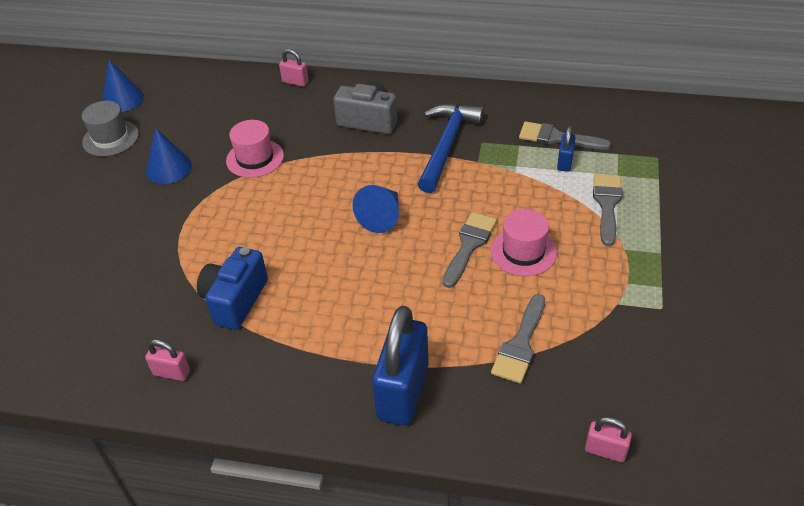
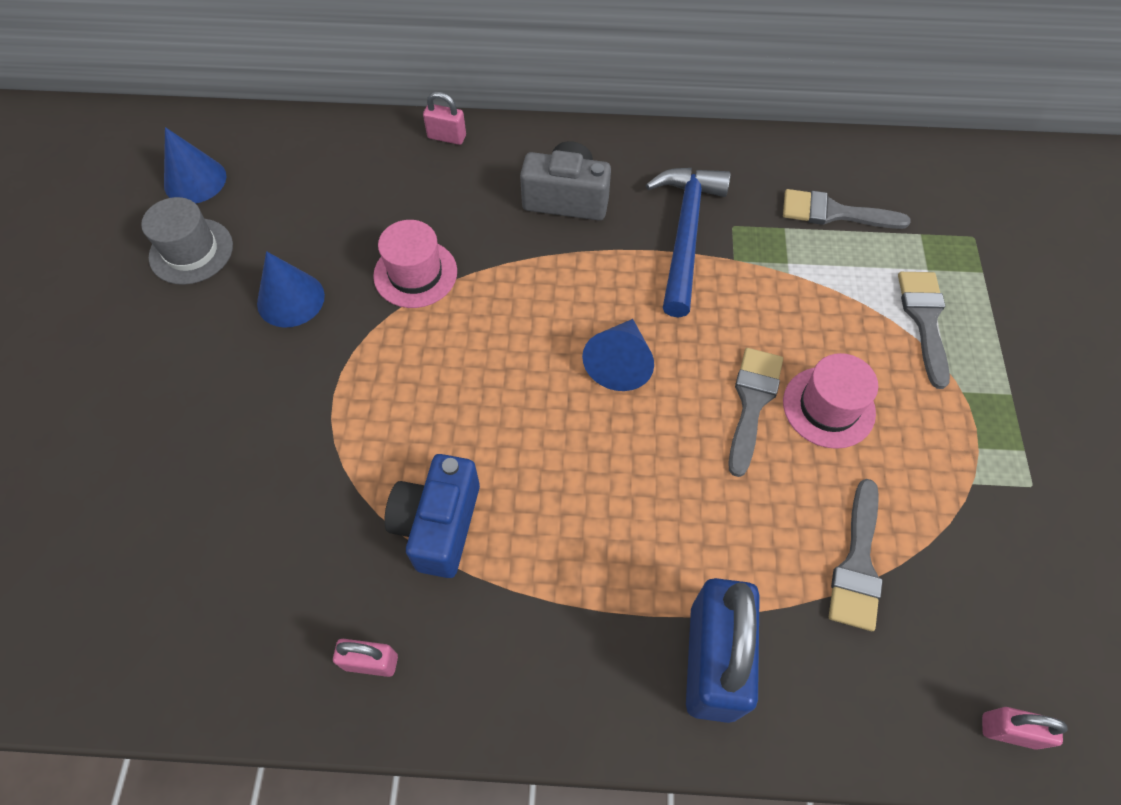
camera: 10 degrees left, 15 degrees up
(565, 162) = (853, 253): blue padlock -> none

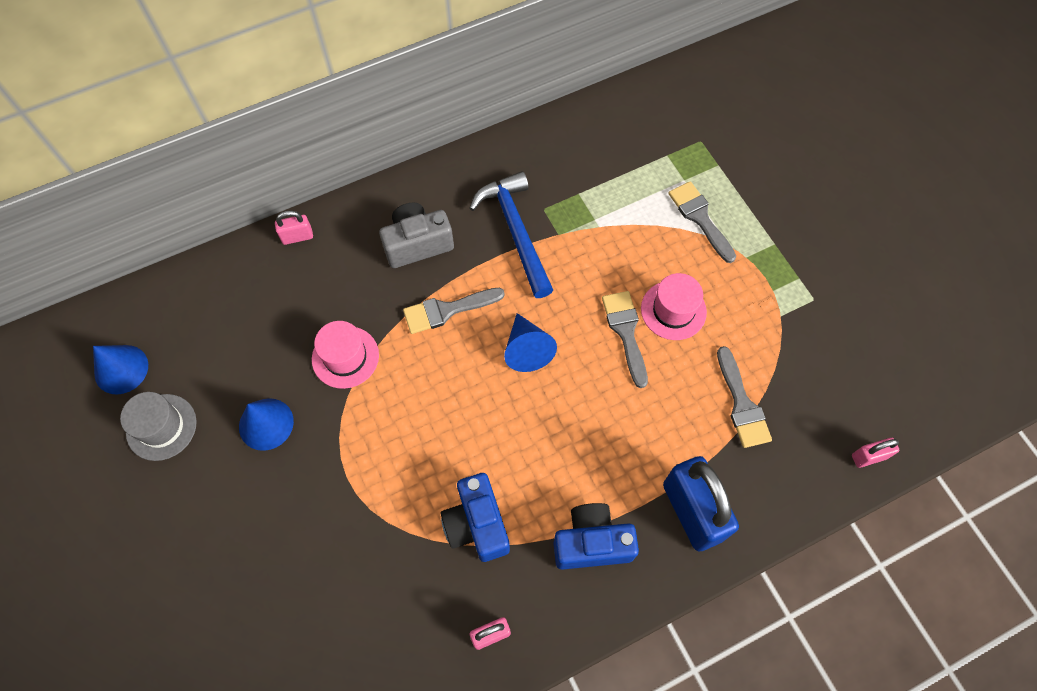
camera: 30 degrees left, 5 degrees up
(560, 625) = (592, 543): none -> blue camera
(834, 213) = (604, 166): grey brush -> grey brush (447, 310)

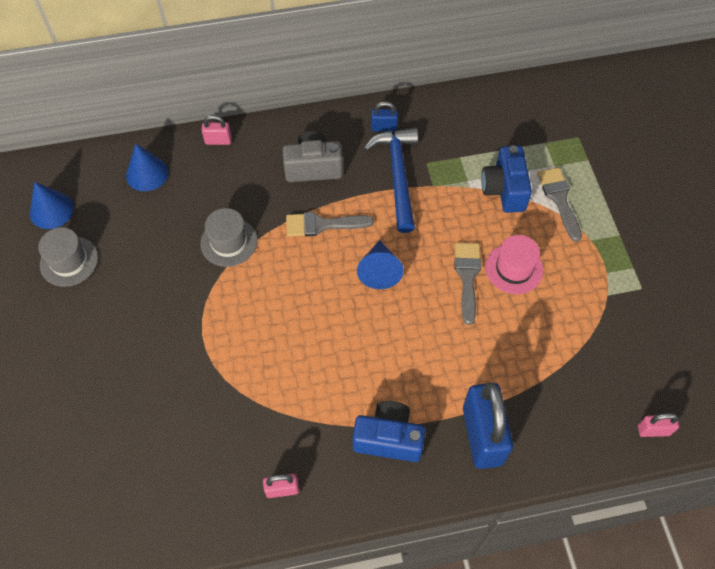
camera: 15 degrees right, 5 degrees down
(266, 424) = (150, 278): blue cone -> blue cone (147, 173)
(345, 357) = (229, 242): pink hat -> grey hat
(477, 524) = (297, 399): blue camera -> blue camera (504, 189)
(484, 178) = (384, 127): none -> blue padlock
(741, 404) = (551, 359): grey brush -> none

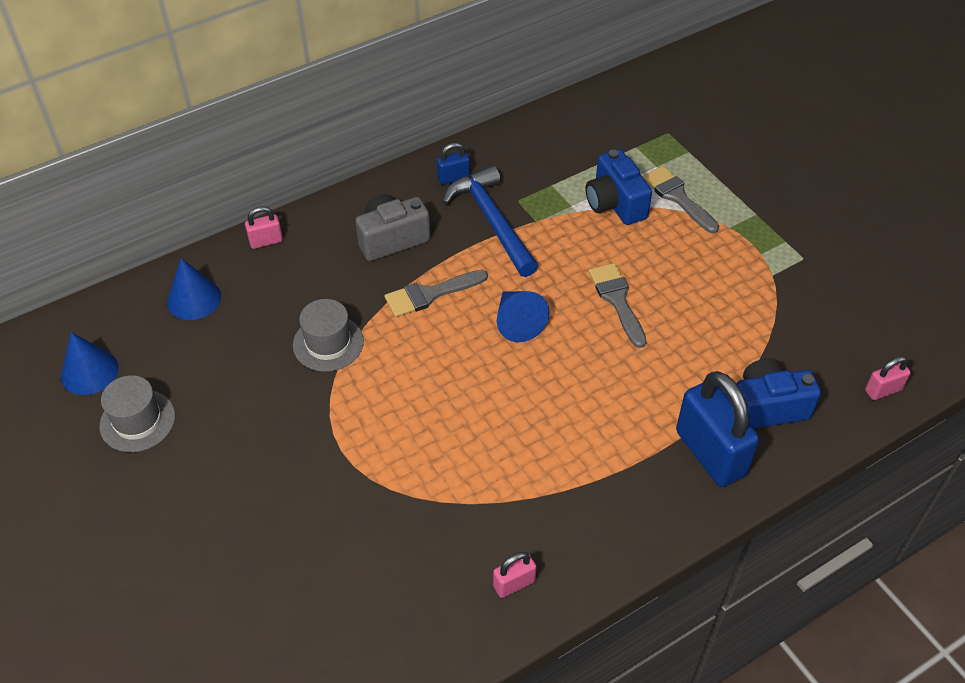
camera: 20 degrees left, 10 degrees down
(388, 438) = (609, 490): blue camera -> blue camera (767, 407)
(514, 268) = (663, 278): pink hat -> none

